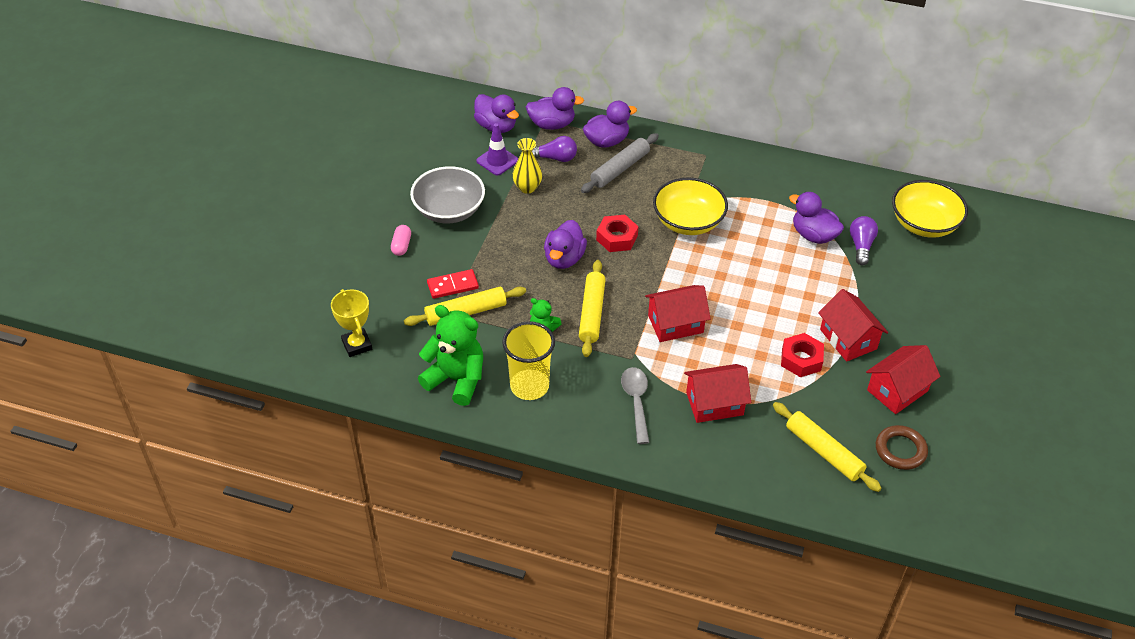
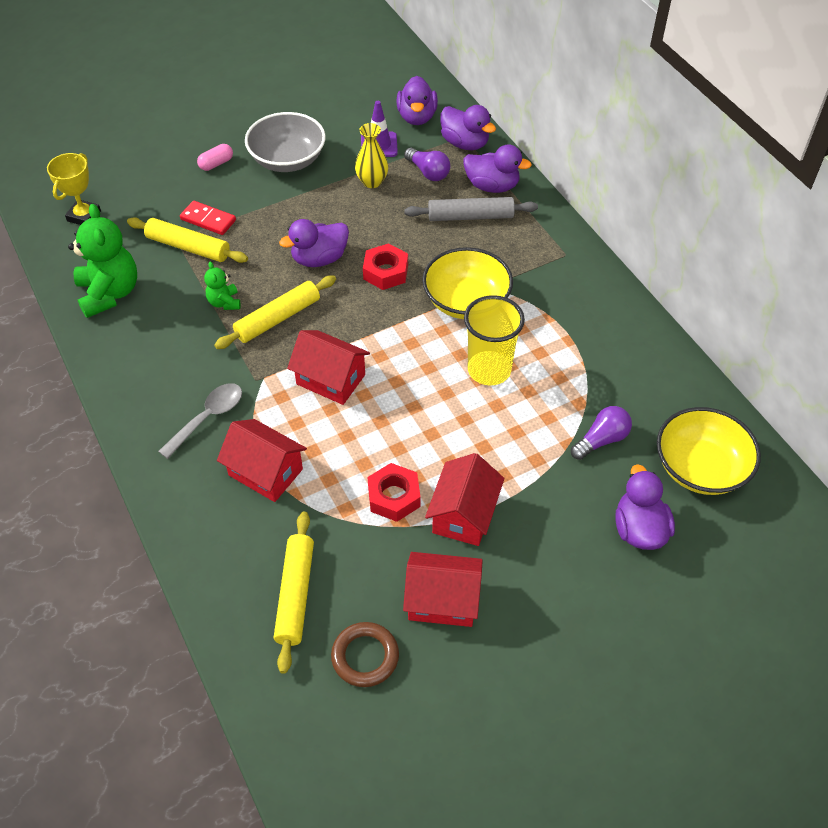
camera: 45 degrees right, 5 degrees up
(529, 386) = (150, 340): yellow cup -> yellow cup (489, 370)
(813, 235) = (567, 396): purple duck -> purple duck (639, 529)

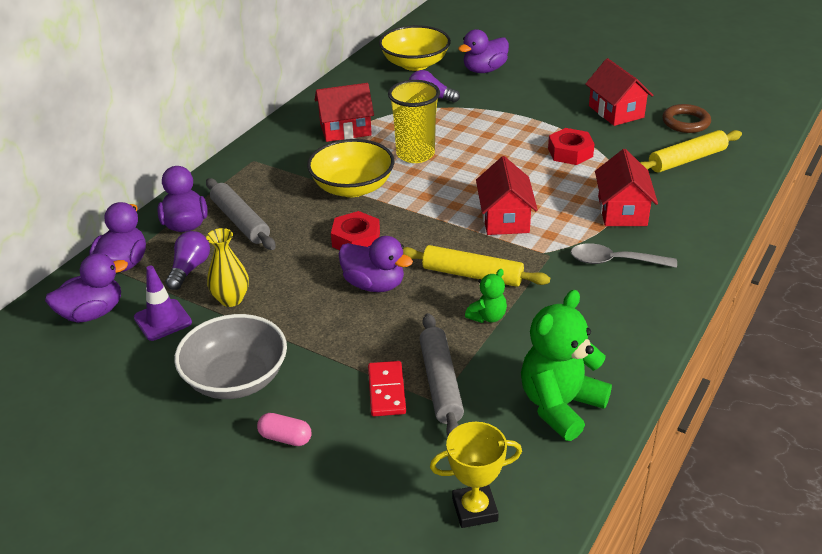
camera: 120 degrees left, 15 degrees down
(188, 247) = (440, 383): yellow rolling pin -> grey rolling pin
(463, 514) = (549, 124): red house -> red house (345, 129)

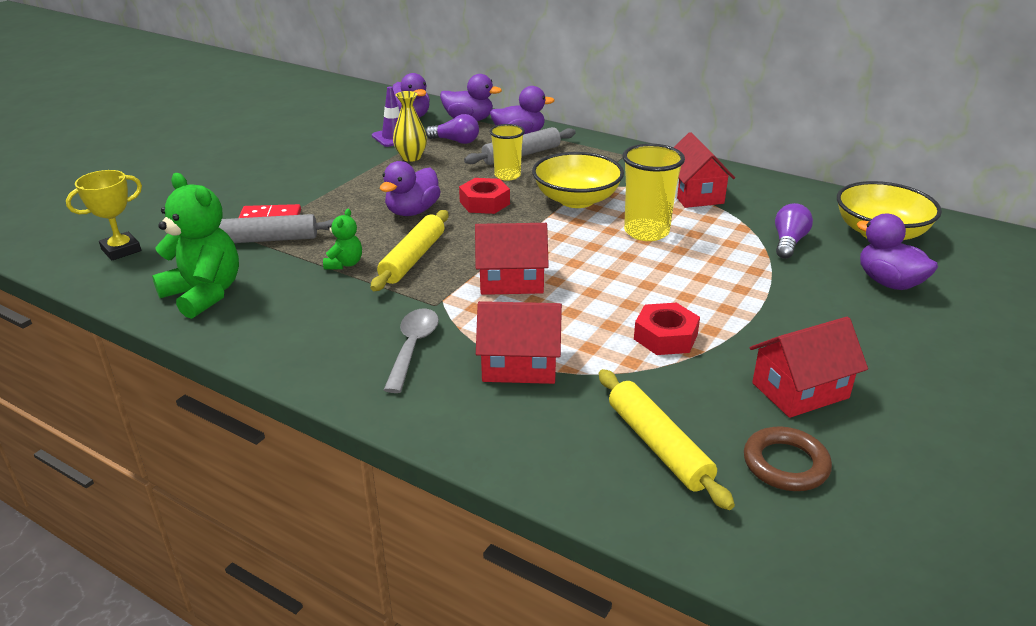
camera: 90 degrees right, 5 degrees down
(236, 379) = (315, 164): grey bowl -> none
(285, 438) = (243, 182): pink capsule -> none
(292, 228) = (507, 175): none -> yellow cup
(474, 509) = (121, 250): yellow trophy -> yellow trophy turned 60 degrees clockwise
(487, 317) = (344, 264): green teddy bear -> green teddy bear turned 120 degrees counterclockwise

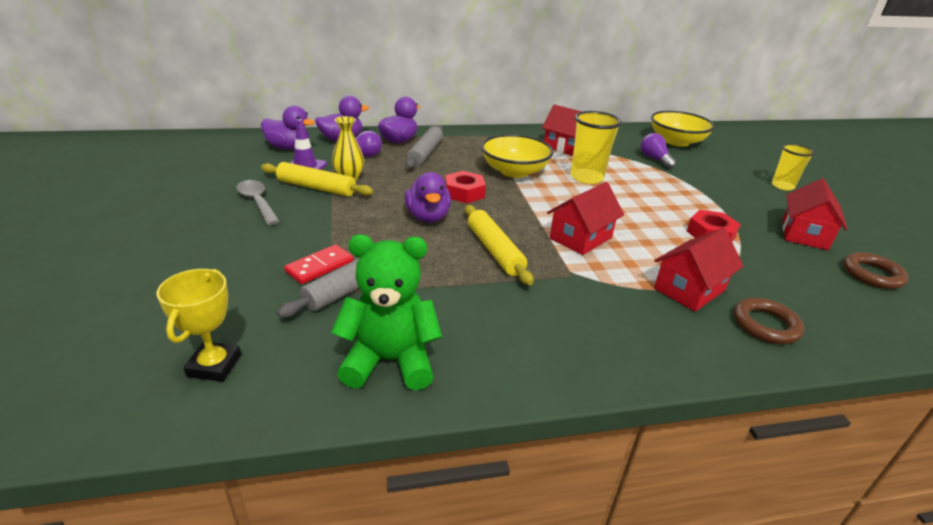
camera: 45 degrees left, 0 degrees up
(344, 264) = (456, 276): green teddy bear -> none
(413, 348) = (618, 313): grey spoon -> grey spoon (257, 202)
(507, 175) = (443, 169): yellow cup -> yellow cup (782, 186)
(526, 426) = (765, 325): none -> brown ring
(658, 446) = (825, 297): yellow rolling pin -> yellow rolling pin (316, 187)
(889, 282) = (725, 165): purple duck -> none

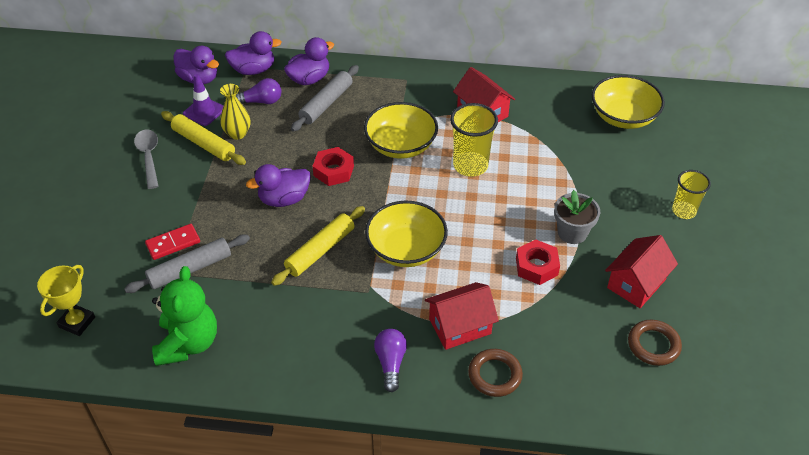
camera: 20 degrees right, 15 degrees up
(389, 361) = (188, 343): green teddy bear -> green teddy bear turned 75 degrees clockwise
(428, 217) = (284, 199): purple duck -> purple duck turned 60 degrees clockwise
(494, 250) = (320, 251): yellow rolling pin -> yellow rolling pin turned 45 degrees clockwise
(580, 238) = (406, 249): red house -> yellow bowl
(654, 159) = (570, 146): purple light bulb -> purple light bulb (391, 363)
(714, 208) = (572, 232): none -> grey flower pot

